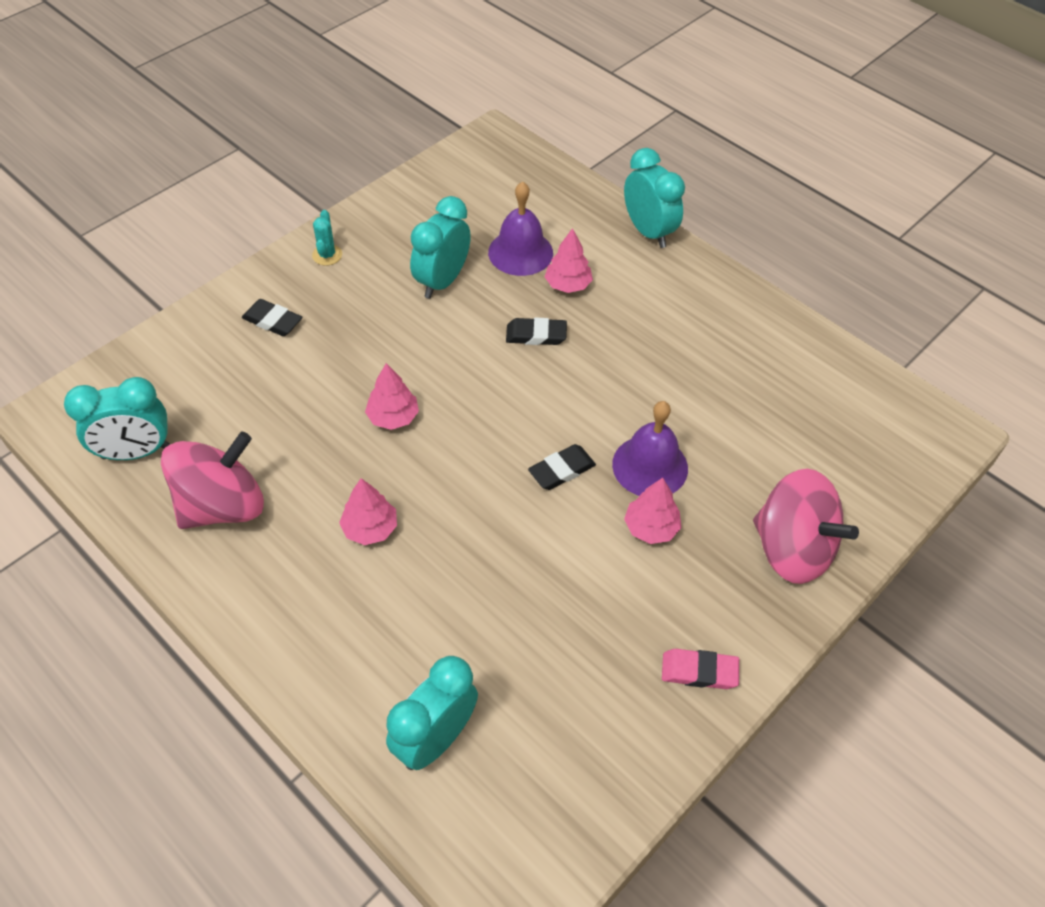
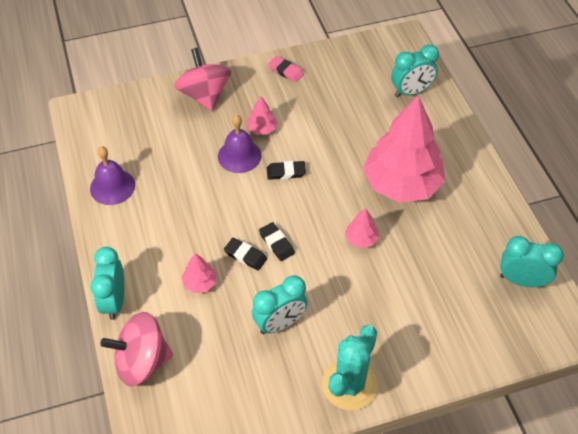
camera: 150 degrees left, 0 degrees up
(222, 505) = (477, 228): pink spinning top -> pink spinning top (142, 361)
(272, 321) = (409, 341): black eraser -> black eraser (276, 243)
(327, 255) = (349, 384): turquoise cactus -> turquoise cactus, size x2.28
(370, 528) = (401, 184): pink tree -> pink tree, size x2.49
(520, 252) = (212, 324): purple bell -> purple bell (112, 186)

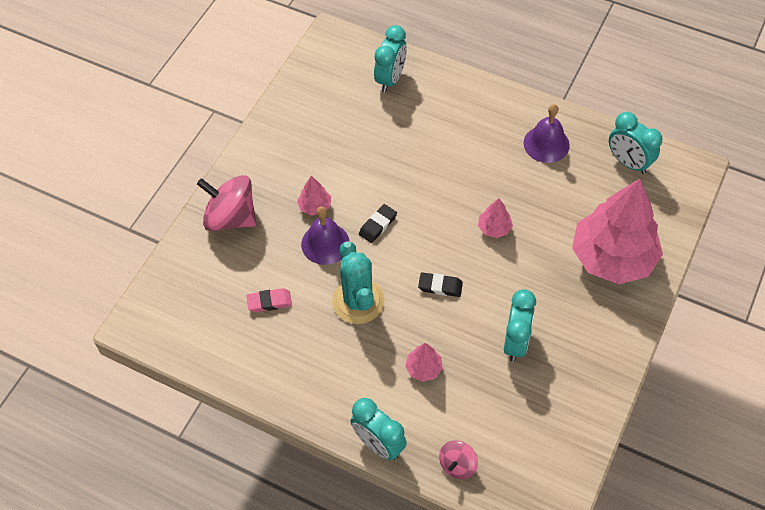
camera: 45 degrees left, 5 degrees up
(112, 186) = (255, 360): purple bell -> purple bell (546, 144)
(142, 361) = (457, 465): pink spinning top -> pink spinning top, size x0.54
(245, 256) = (430, 317): black eraser -> none
(285, 71) = (272, 141): pink eraser -> pink eraser (269, 302)
(349, 384) = (610, 339): turquoise cactus -> turquoise cactus (358, 301)
(401, 184) = (471, 160): pink tree -> pink tree (612, 257)
(521, 280) = (628, 162): turquoise clock -> turquoise clock turned 105 degrees counterclockwise

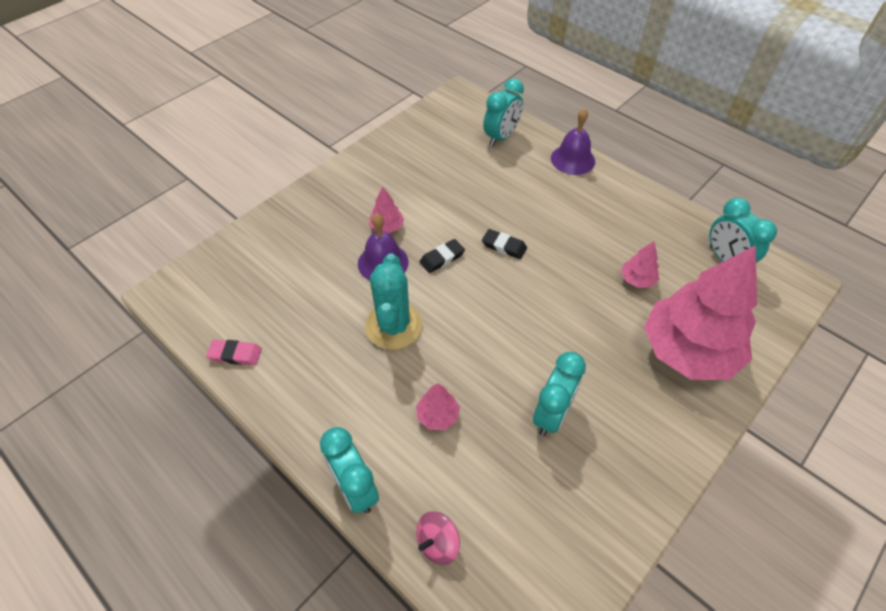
camera: 15 degrees right, 5 degrees down
(231, 217) = (303, 218): pink spinning top -> none
(269, 302) = (304, 304): pink eraser -> pink eraser (235, 354)
(440, 286) = (486, 333): black eraser -> black eraser (504, 246)
(494, 228) = (562, 289): pink tree -> pink tree (637, 279)
(546, 144) = (640, 223): purple bell -> purple bell (572, 159)

